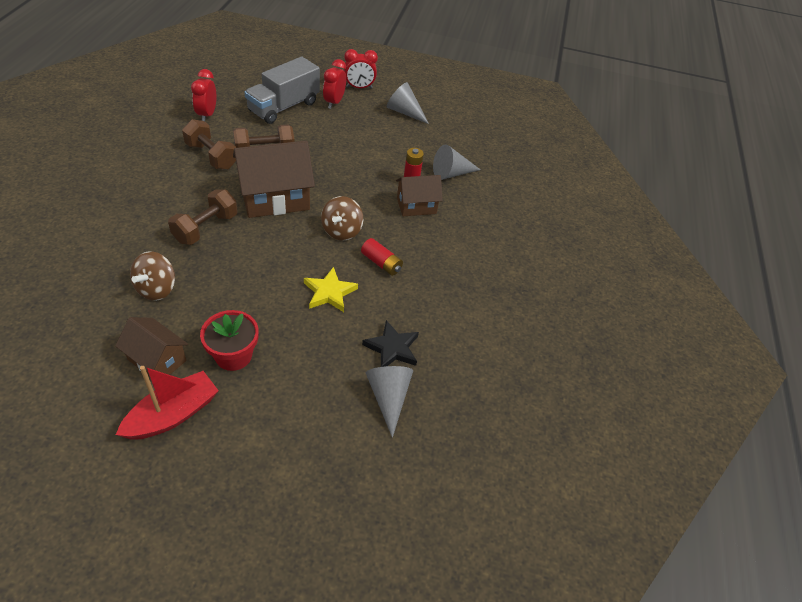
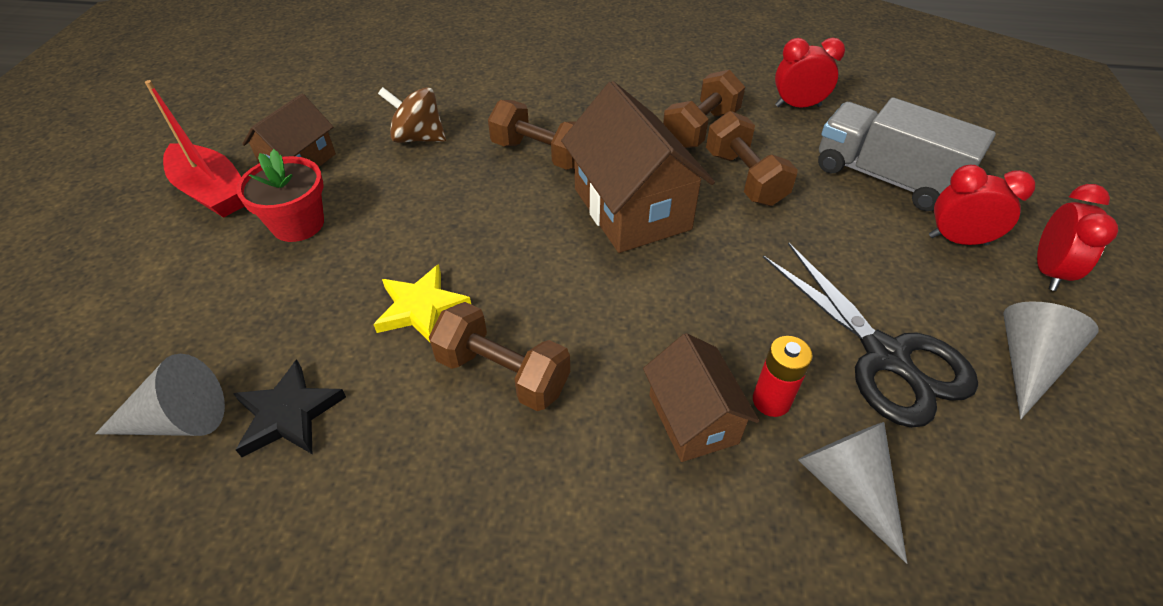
camera: 90 degrees right, 0 degrees up
(341, 231) = (576, 303): brown spinning top -> none
(359, 87) = (1047, 271): red clock -> red clock turned 150 degrees counterclockwise
(381, 263) = (503, 373): red battery -> brown dumbbell
(394, 145) = (885, 356): none -> black scissors

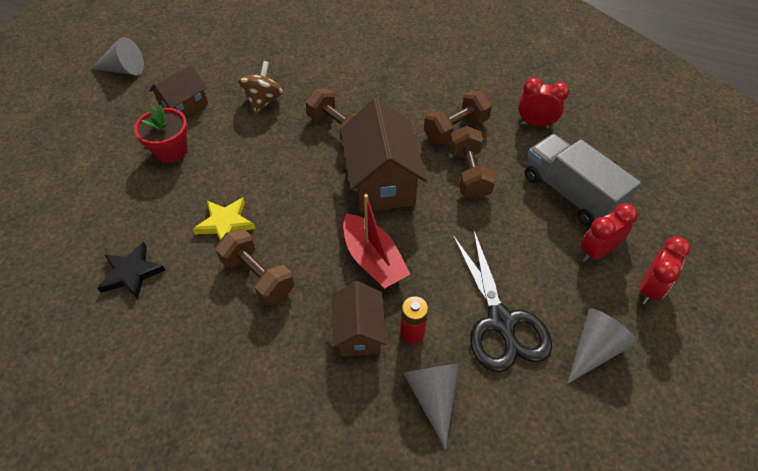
camera: 15 degrees right, 5 degrees up
(178, 420) = (73, 262): grey cone -> grey cone (124, 70)
(212, 192) = (127, 117): red boat -> red boat (373, 260)
(418, 138) = (263, 101): brown spinning top -> brown spinning top turned 75 degrees clockwise
(957, 240) = (596, 252): red clock -> red clock turned 60 degrees counterclockwise

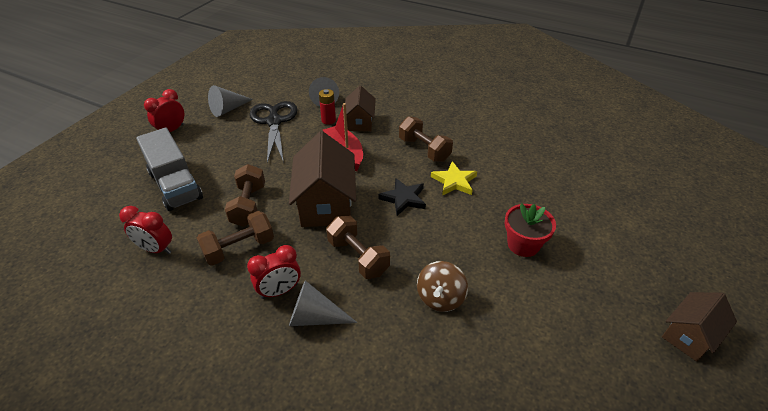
camera: 175 degrees left, 10 degrees down
(124, 70) = (637, 364): grey cone -> grey cone (315, 317)
(132, 273) = (512, 156): black star -> black star (403, 198)
(184, 106) = (531, 297): brown house -> brown house (689, 335)
(596, 252) = (188, 149): red clock -> red clock (279, 291)

